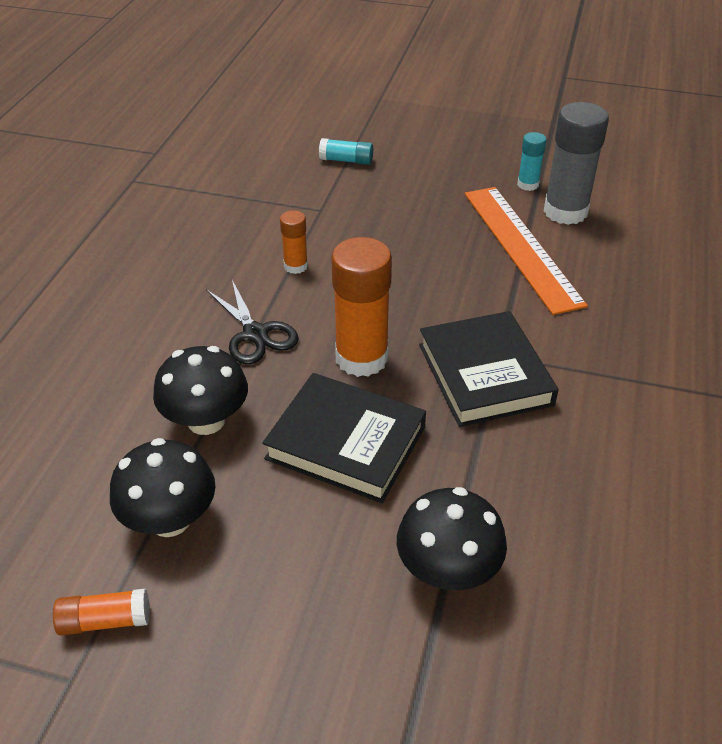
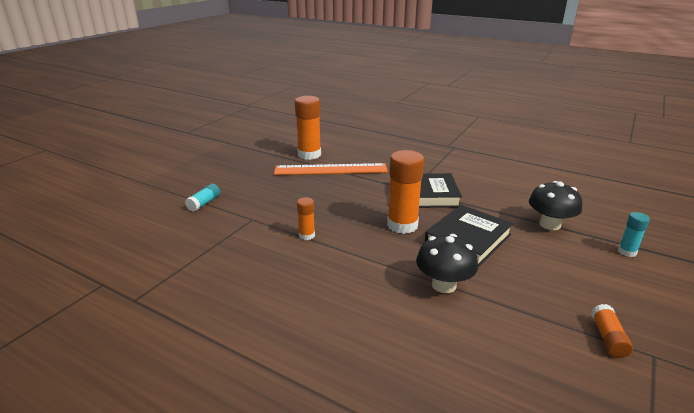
camera: 75 degrees left, 15 degrees down
(170, 519) = (527, 306): black mushroom -> none
(255, 334) = (368, 258): black scissors -> none
(528, 184) = (279, 158): turquoise glue stick -> turquoise glue stick (627, 252)
(565, 211) = (309, 155): grey glue stick -> orange glue stick

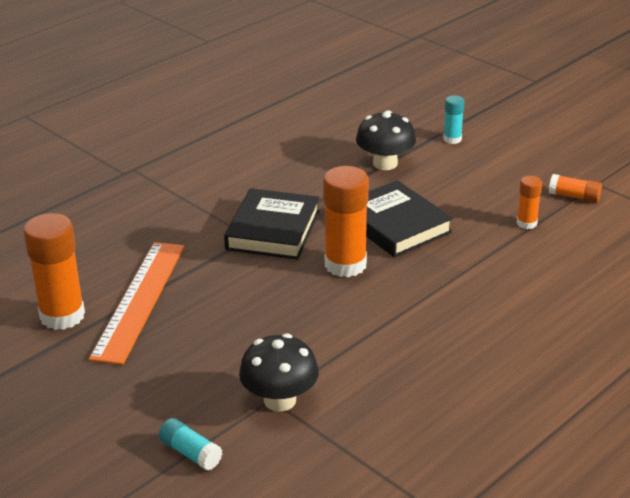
camera: 75 degrees left, 5 degrees up
(307, 235) = (340, 349): orange glue stick -> orange glue stick (526, 223)
(444, 285) = (478, 263): black mushroom -> black mushroom (280, 400)

